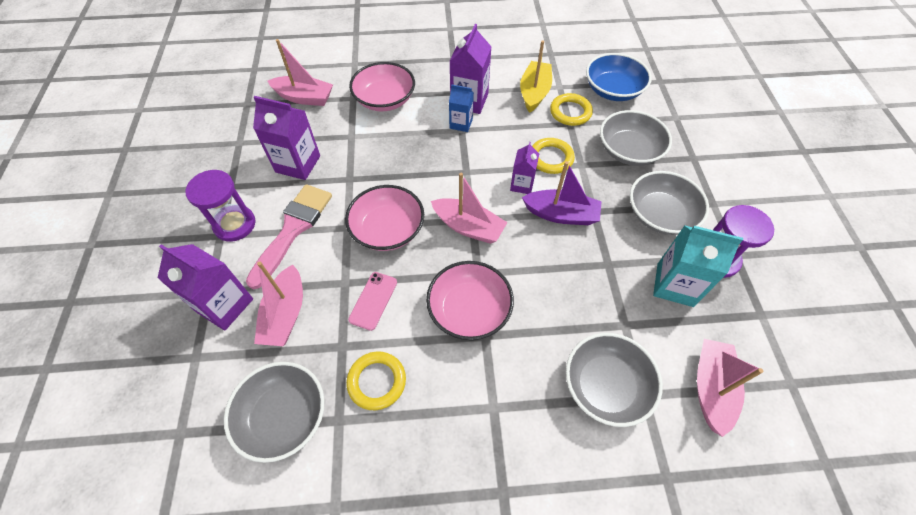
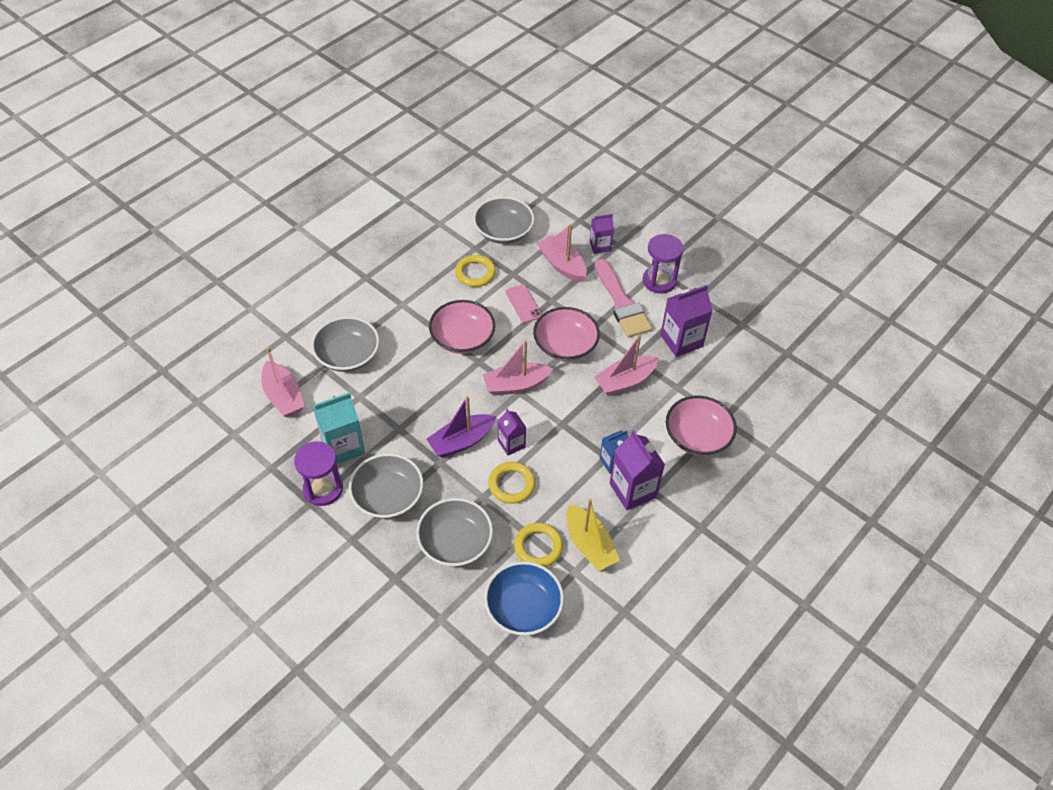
camera: 135 degrees right, 5 degrees down
(224, 305) = (600, 246): purple carton -> purple carton, size x0.60
(304, 98) = (756, 390): pink boat -> pink boat (625, 381)

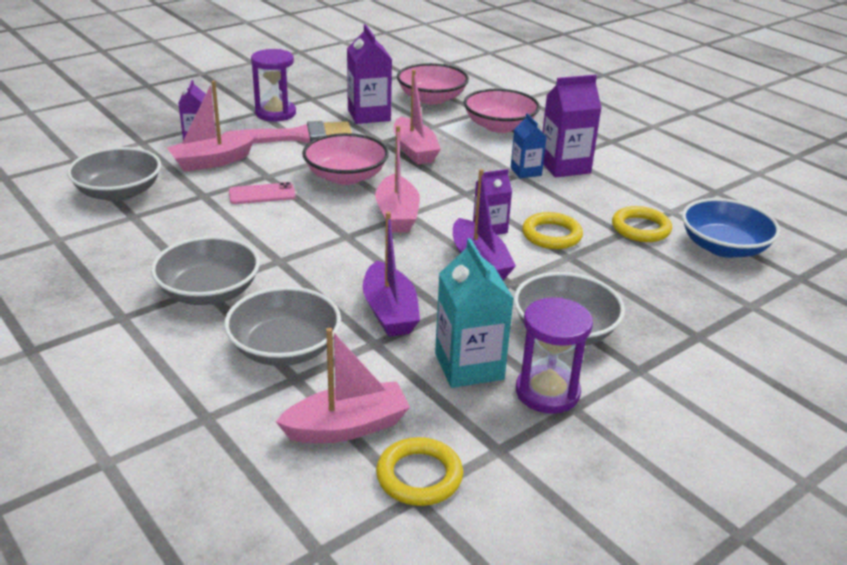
camera: 80 degrees left, 20 degrees down
(393, 399) = (389, 312): none -> purple boat
(455, 542) = (638, 283): grey bowl -> grey bowl (209, 292)
(462, 338) = (299, 244): pink bowl -> pink bowl (431, 98)
(475, 273) = (182, 221): yellow ring -> yellow ring (419, 476)
(589, 545) = (636, 199): yellow boat -> none

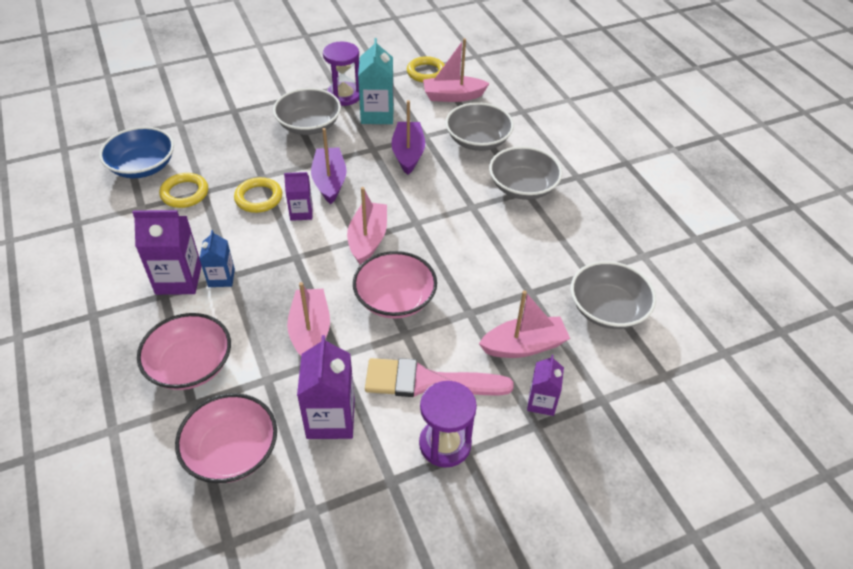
camera: 165 degrees left, 15 degrees up
(262, 194) = (477, 285): pink phone -> none

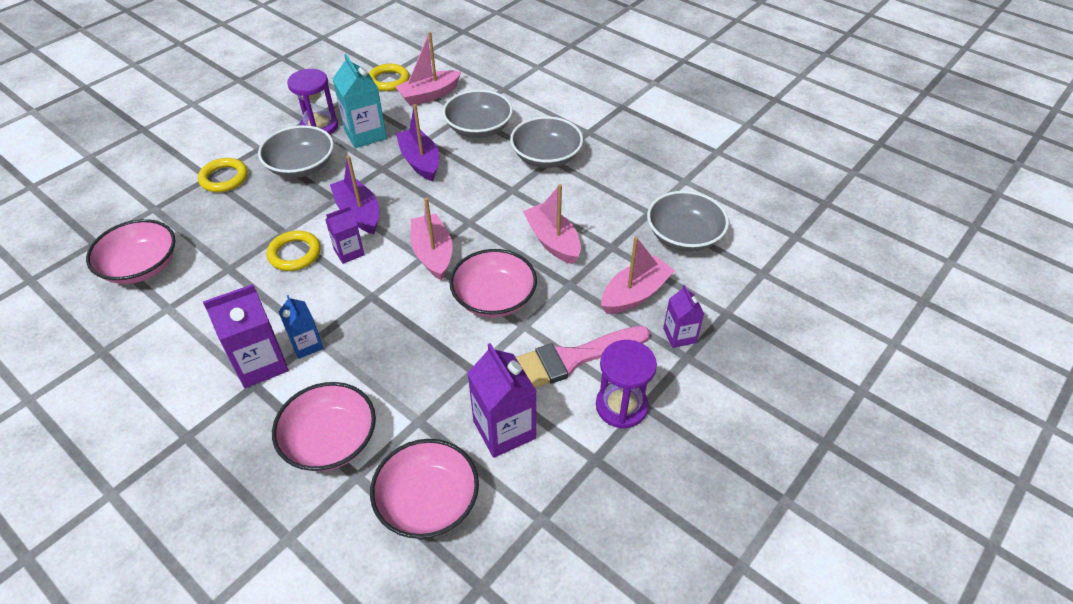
camera: 25 degrees left, 0 degrees up
(143, 166) = (141, 266): blue bowl -> pink bowl
(185, 193) = (209, 277): yellow ring -> yellow ring (224, 178)
(310, 332) = (432, 359): pink boat -> pink boat (553, 241)

